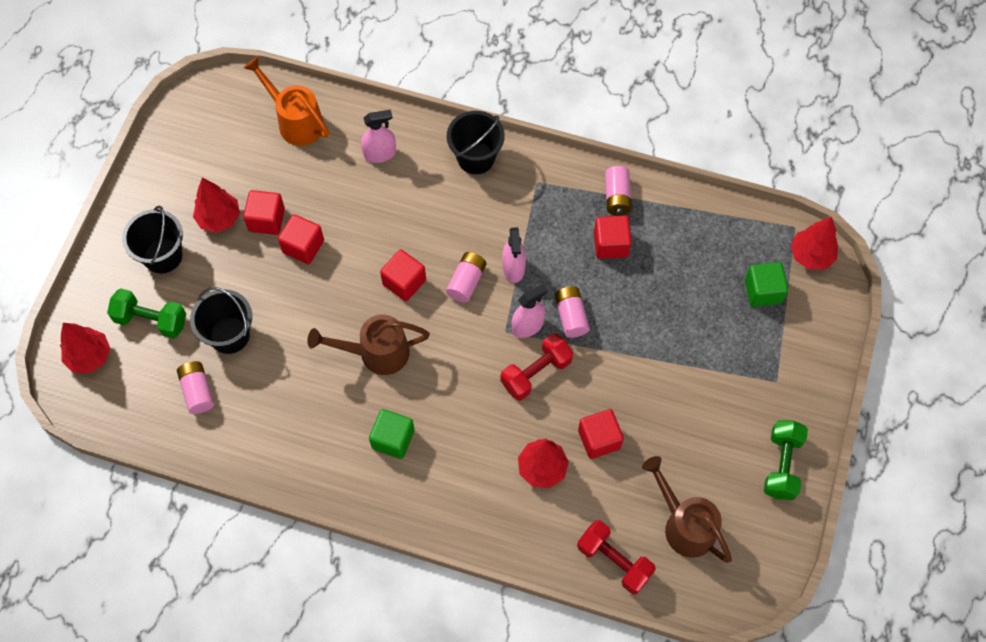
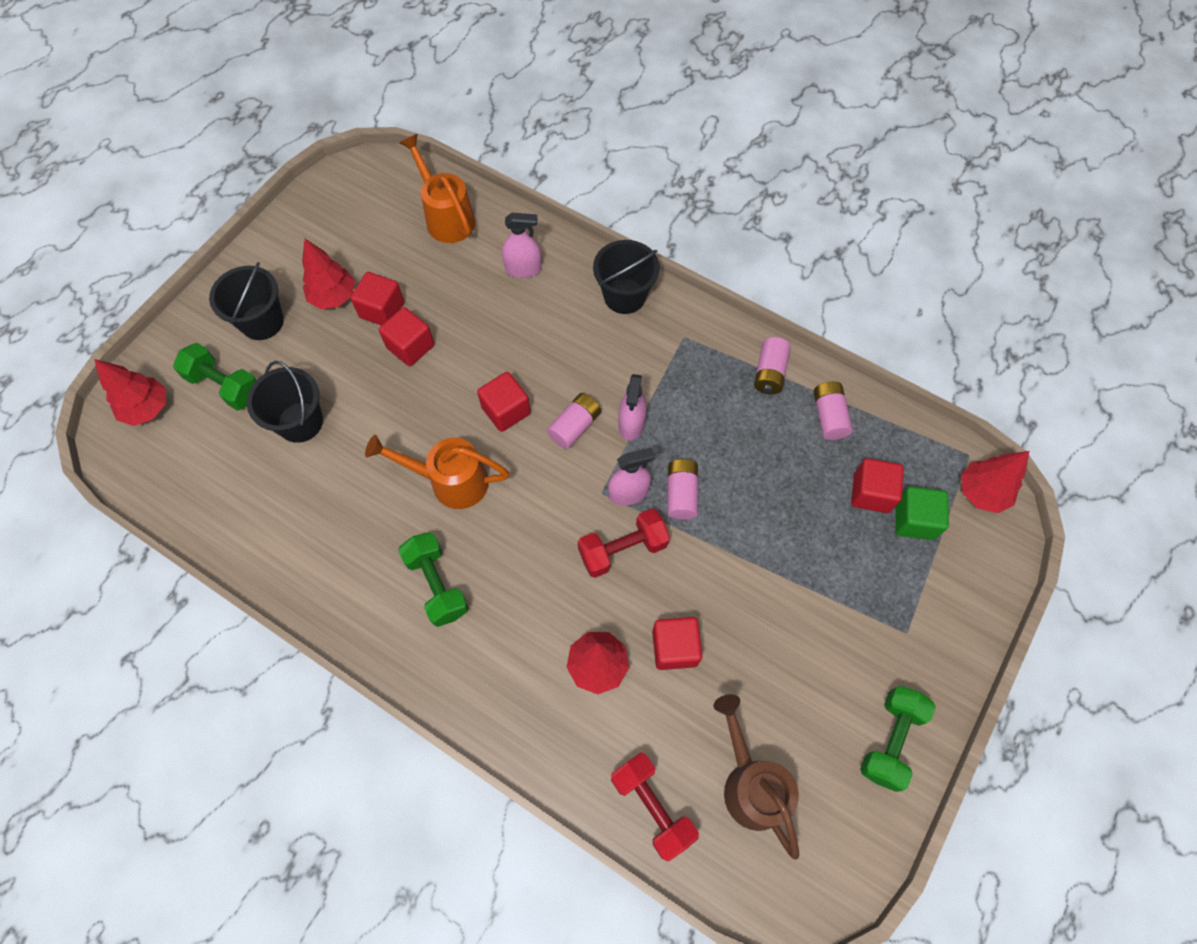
camera: 15 degrees right, 0 degrees up
(198, 391) = (244, 474): pink battery -> pink battery (829, 416)
(376, 353) = (450, 481): brown watering can -> orange watering can
(393, 439) = (437, 584): green cube -> green dumbbell
(611, 244) = (748, 424): red cube -> red cube (871, 493)

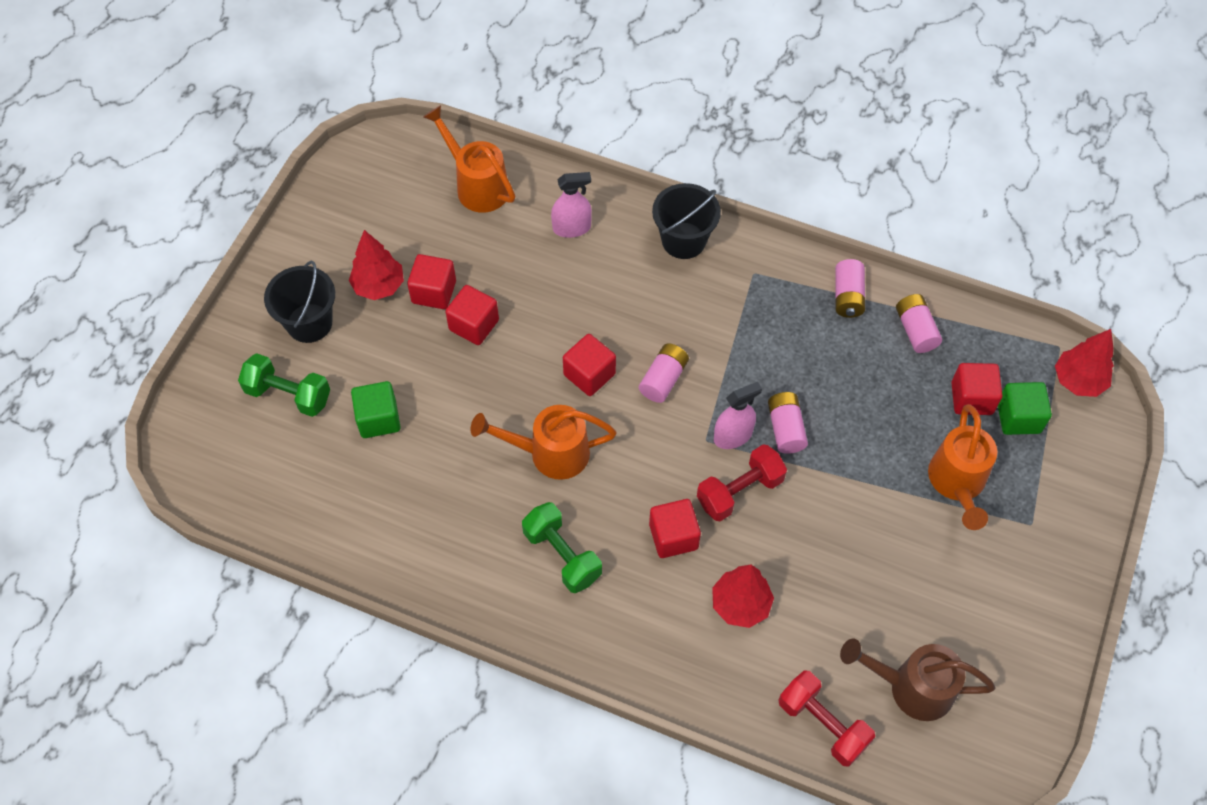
camera: 10 degrees left, 5 degrees down
(147, 408) = (212, 430): red tree -> none
(300, 422) = (378, 419): black bucket -> green cube
(631, 424) = (720, 368): pink spray bottle -> none
(674, 648) = (811, 576): red cube -> red cube (673, 536)
(751, 784) = (912, 687): brown watering can -> brown watering can turned 45 degrees counterclockwise
(839, 577) = (957, 483): none -> orange watering can
(890, 740) = (1035, 625): green dumbbell -> none

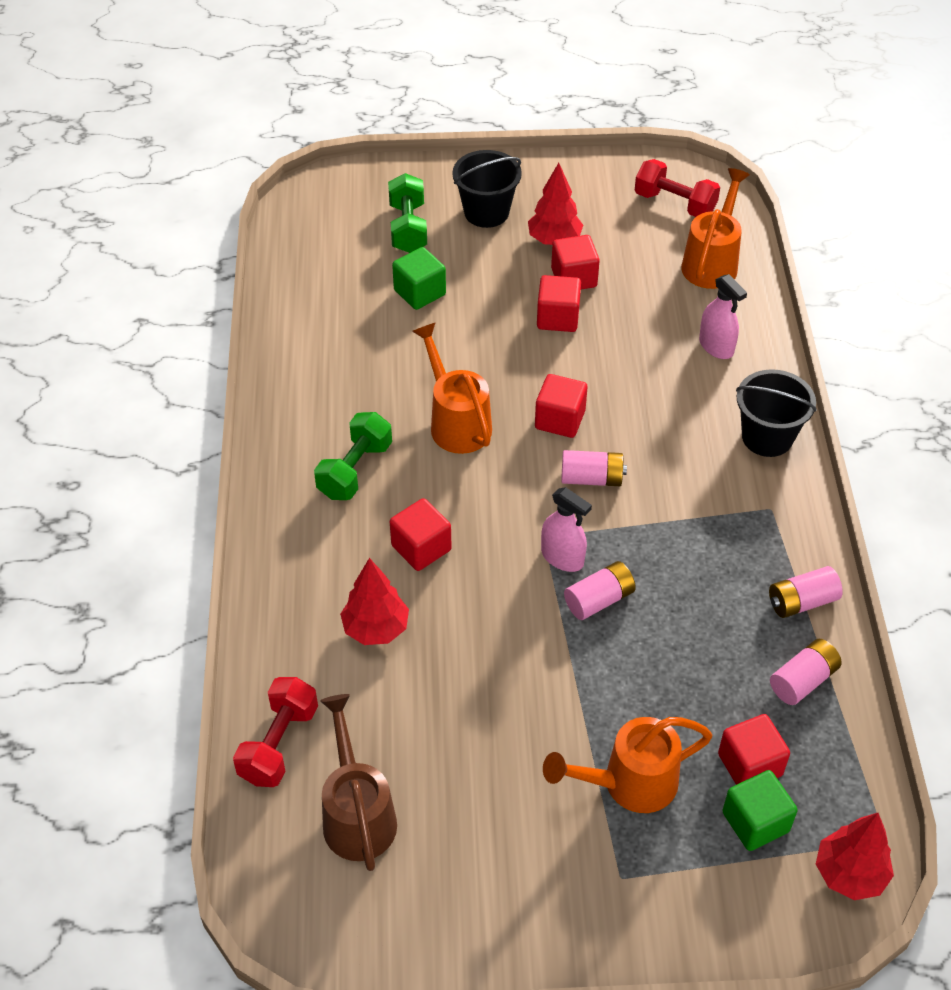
camera: 65 degrees right, 10 degrees down
(739, 491) = (502, 585): red dumbbell -> red dumbbell (674, 204)

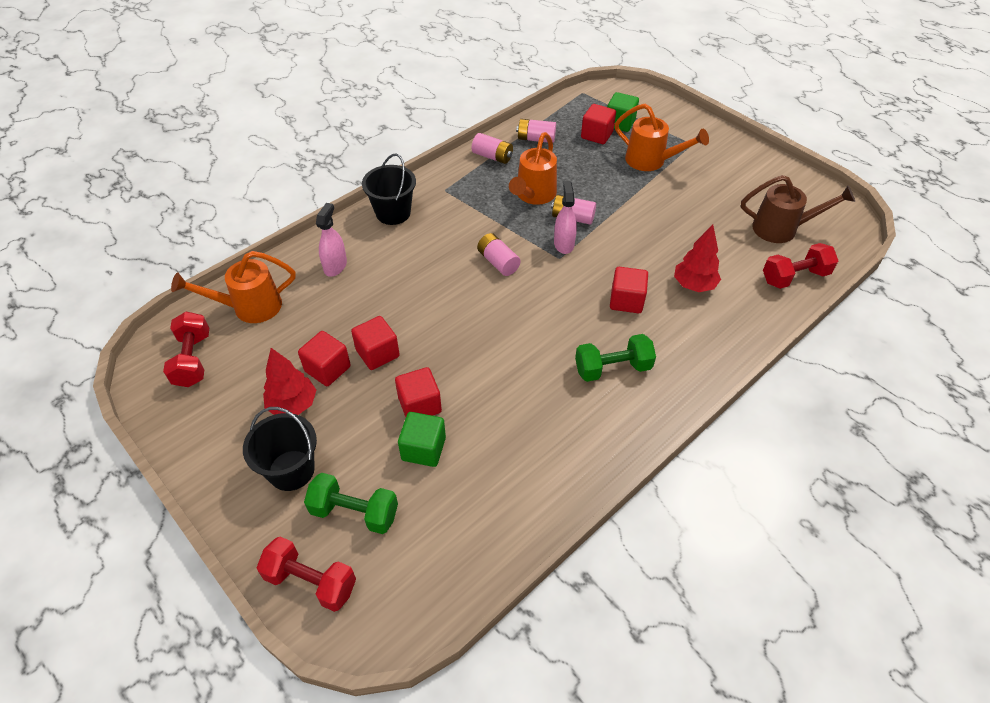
camera: 130 degrees left, 0 degrees up
(357, 814) = (781, 229): brown watering can -> brown watering can turned 120 degrees counterclockwise
(379, 183) = (311, 581): none -> red dumbbell
(408, 228) = (354, 512): green dumbbell -> green dumbbell turned 60 degrees clockwise
(456, 422) = (522, 345): orange watering can -> orange watering can (533, 195)
(560, 420) = (468, 300): red cube -> red cube (420, 405)
(849, 874) = (608, 94): red tree -> none

